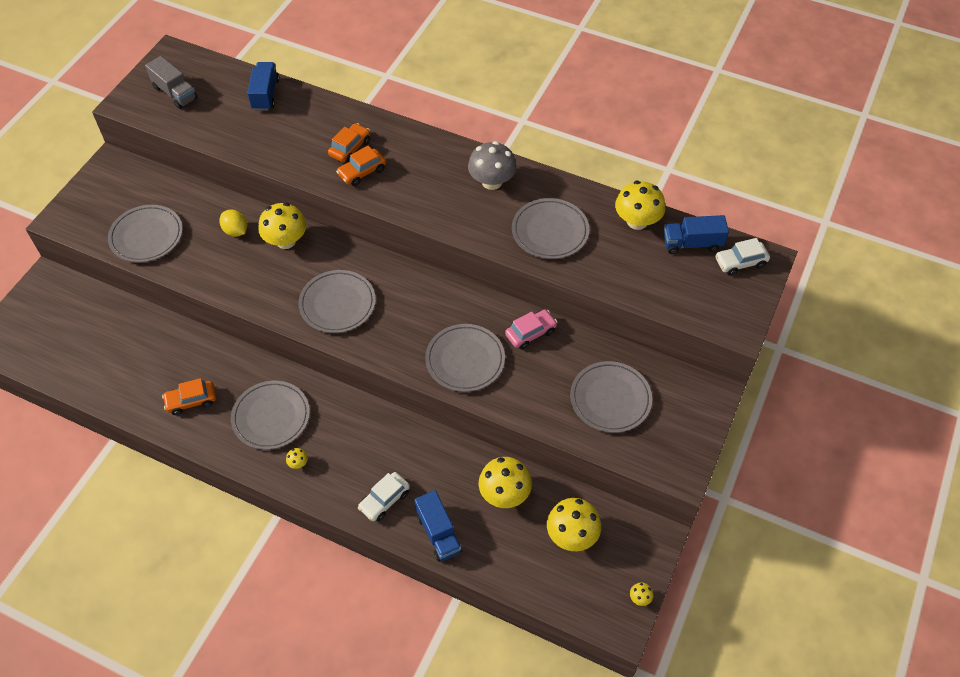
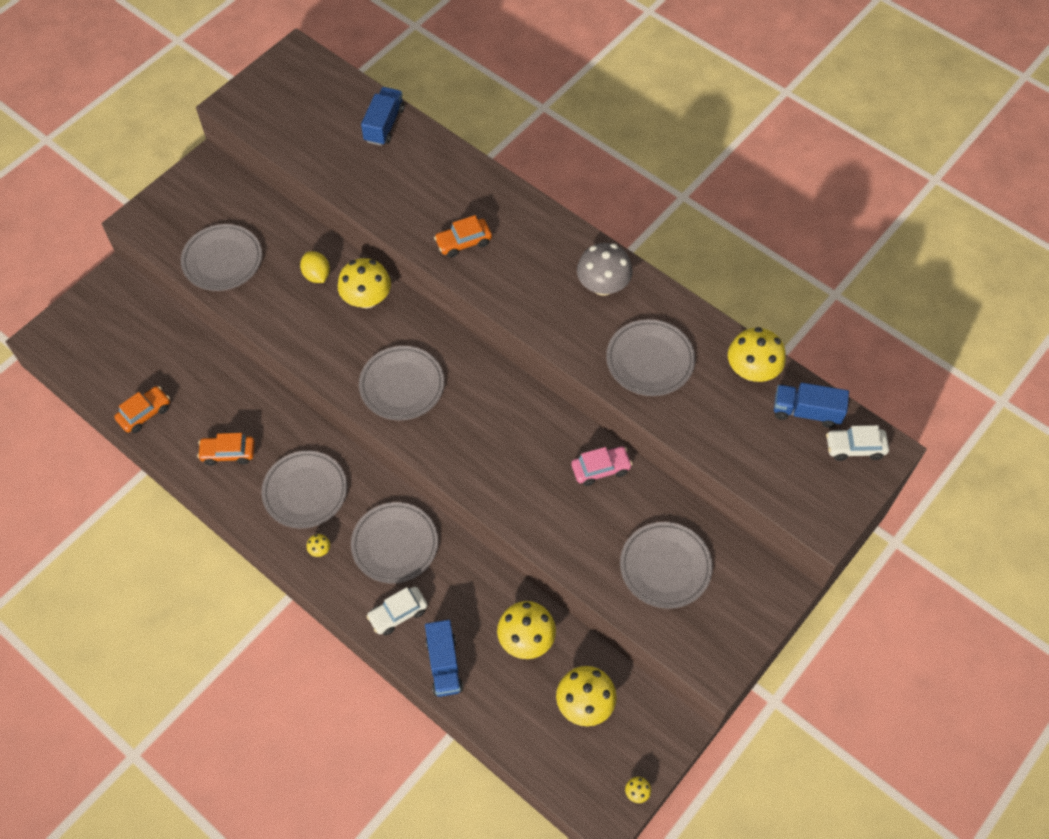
camera: 15 degrees right, 5 degrees up
(175, 93) = (288, 103): grey truck -> none
(350, 148) = (458, 210): orange car -> orange car (145, 413)
(465, 360) = (520, 483): grey plate -> grey plate (395, 544)

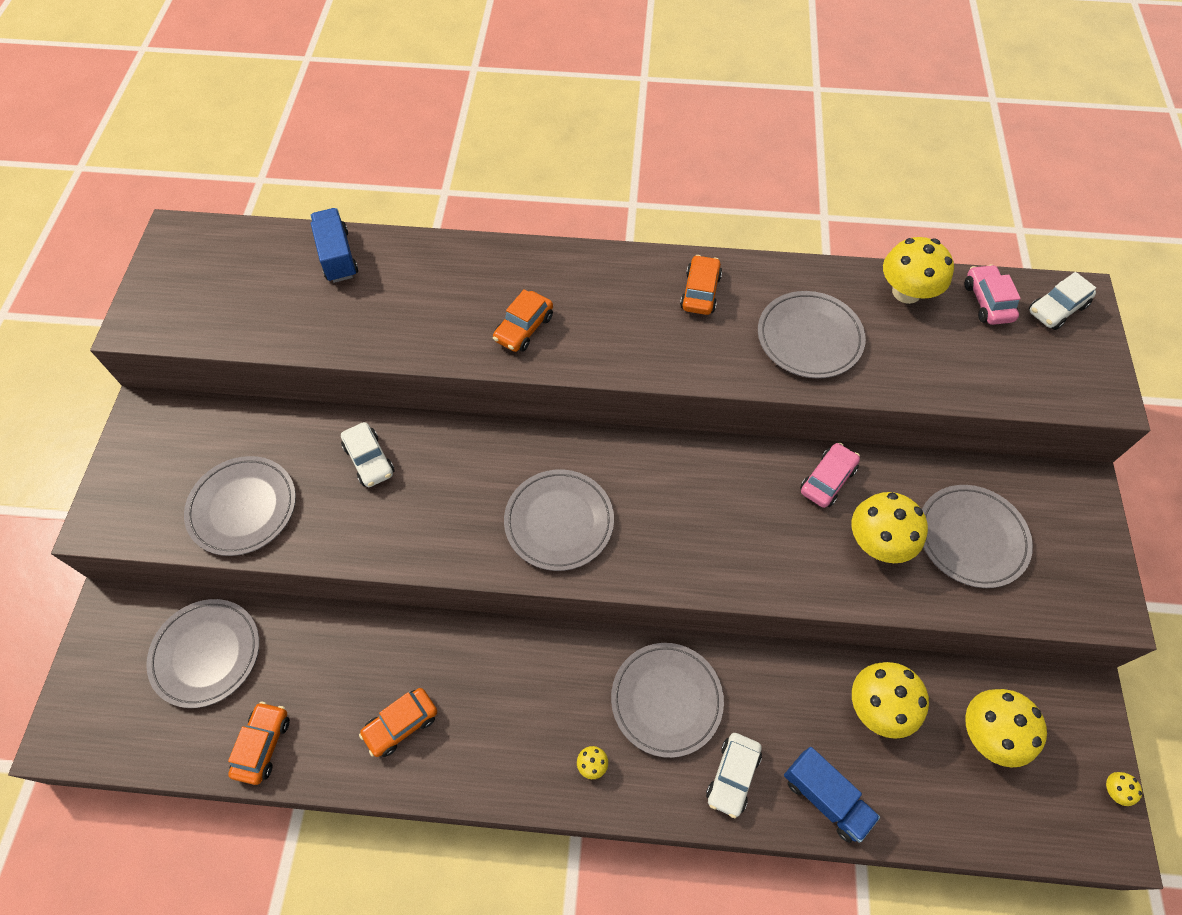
camera: 35 degrees left, 0 degrees up
(305, 491) = (523, 708): grey plate -> grey plate (206, 654)
(317, 275) = (369, 460): yellow lemon -> white car
(367, 298) = (445, 452): yellow mushroom -> yellow mushroom (878, 542)
(603, 285) = (700, 292): grey mushroom -> orange car
(806, 412) = (987, 302): blue truck -> pink car

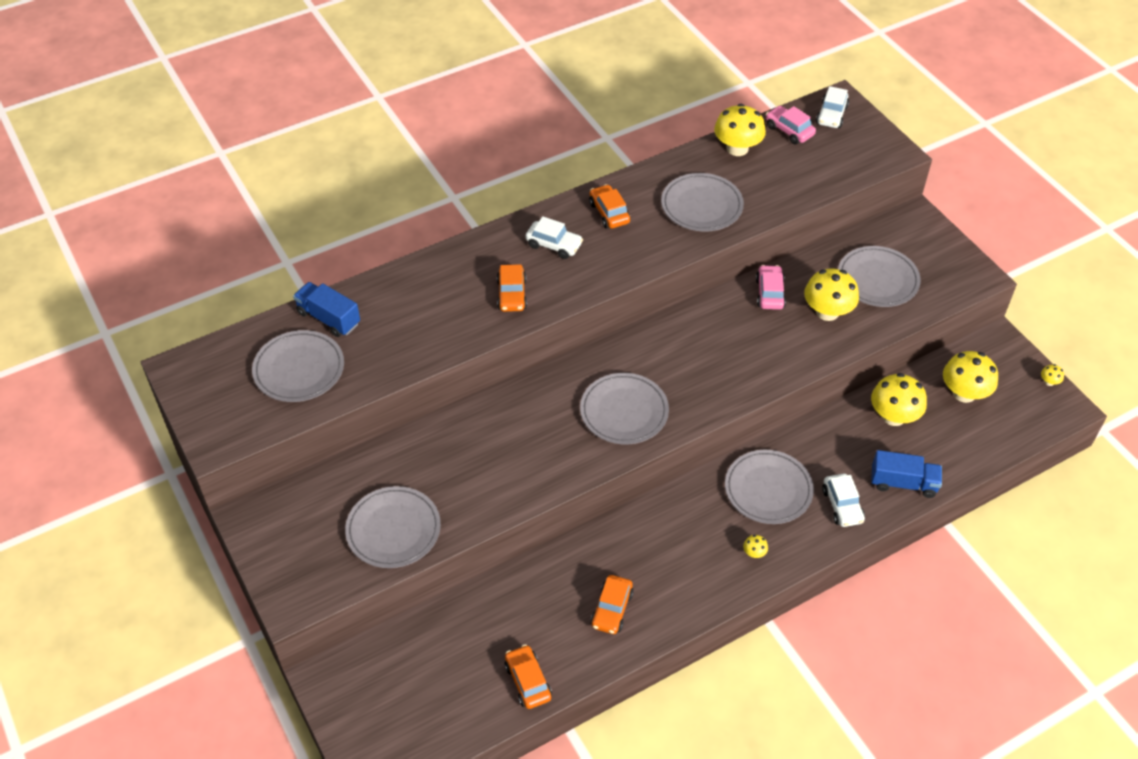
camera: 35 degrees left, 10 degrees down
(206, 654) = (431, 657): grey plate -> grey plate (299, 369)
(369, 460) = (457, 449): white car -> white car (554, 245)

